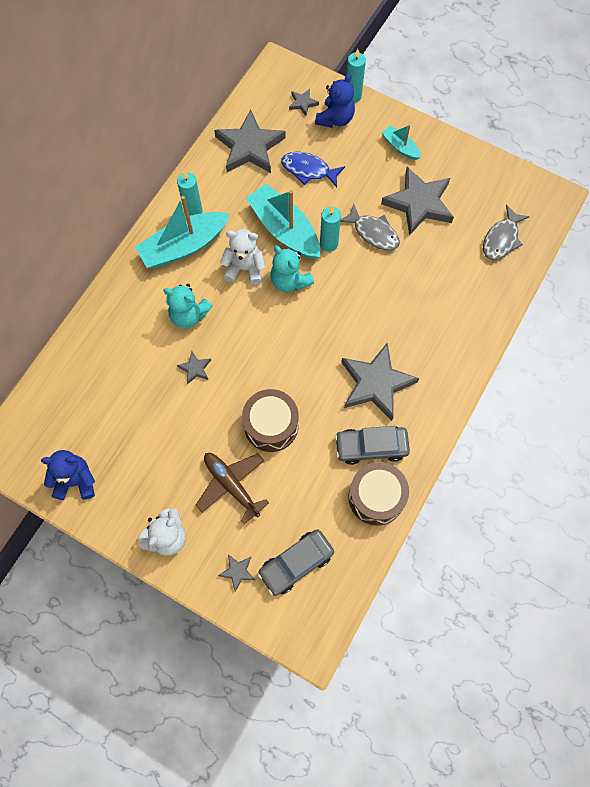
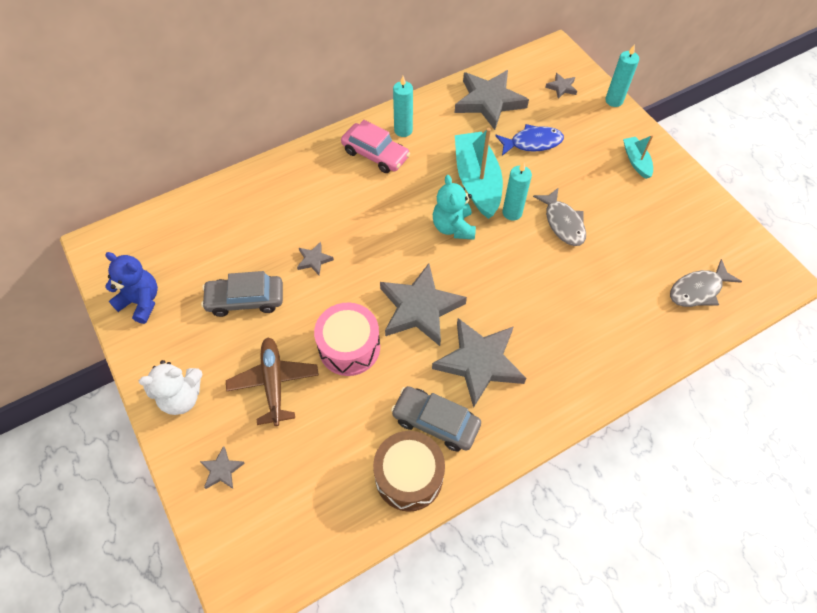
camera: 30 degrees right, 10 degrees down
(184, 246) = (375, 154): turquoise boat -> pink car
(189, 315) = (340, 212): turquoise teddy bear -> none
(244, 268) = (418, 197): white teddy bear -> none
(271, 425) = (349, 347): brown drum -> pink drum
(296, 563) = (283, 496): grey car -> grey car (245, 300)
(308, 170) = (532, 143): blue fish -> blue fish turned 120 degrees clockwise
(335, 119) = (585, 112): blue teddy bear -> none
(419, 203) = (626, 218): grey star -> grey star (419, 308)

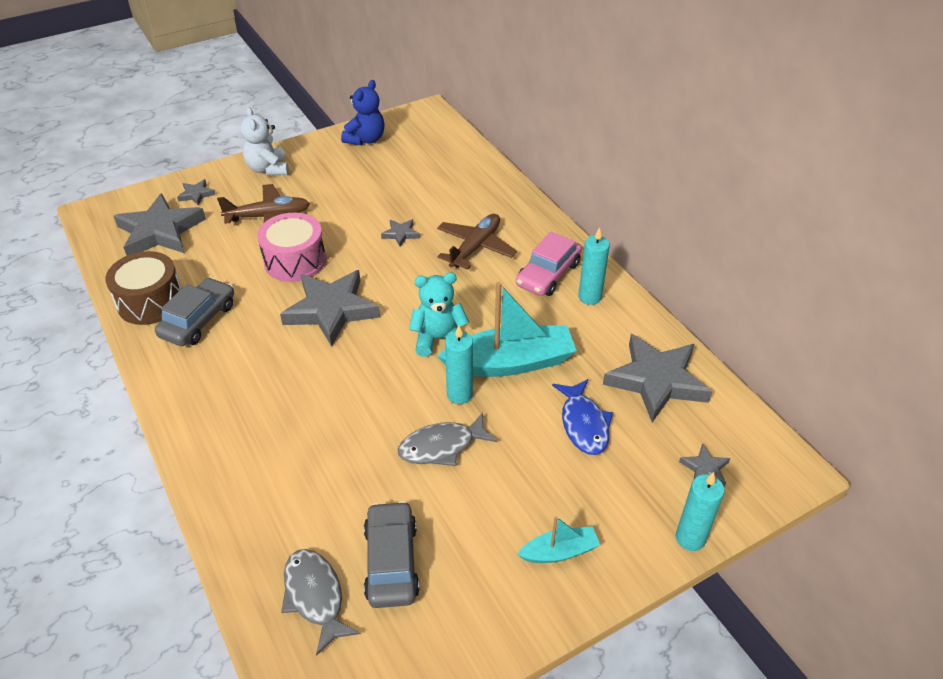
camera: 90 degrees right, 15 degrees down
(245, 300) = (359, 195): grey car -> grey car (391, 561)
(337, 202) = (475, 247): none -> brown plane
(479, 362) = (255, 355): grey star -> grey star (160, 231)

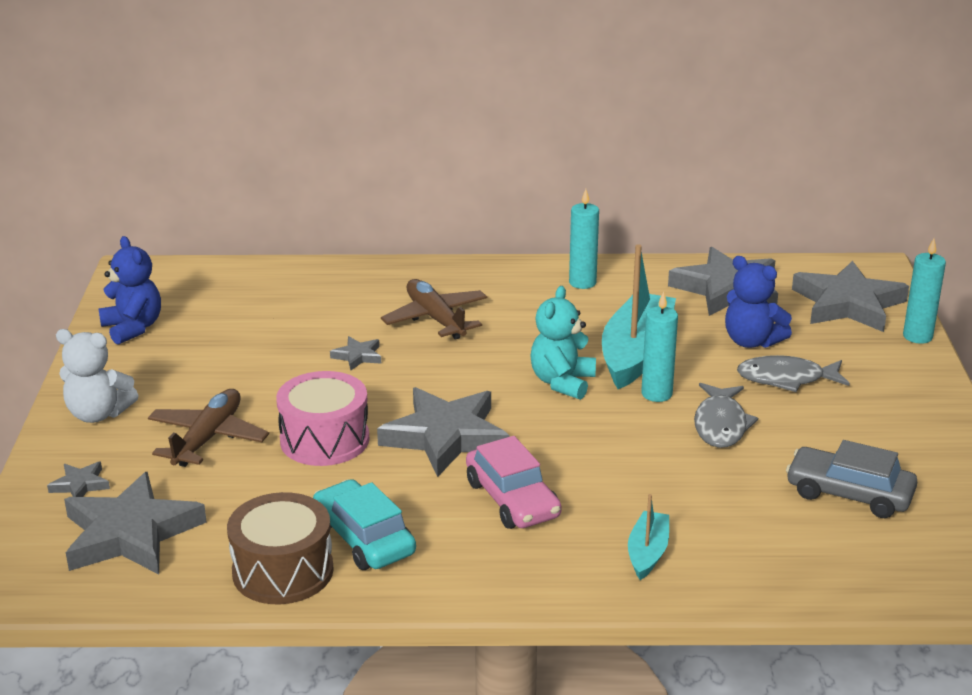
camera: 60 degrees left, 15 degrees down
(198, 320) = (364, 538): grey car -> turquoise car
(315, 596) = (865, 550): grey fish -> grey fish (786, 379)
(548, 274) = (525, 293): pink car -> pink car (512, 499)
(559, 551) = (893, 401): turquoise boat -> turquoise boat (647, 552)
(583, 424) = (751, 341): blue fish -> blue teddy bear
(705, 469) = (848, 304): grey star -> grey star, size x2.28

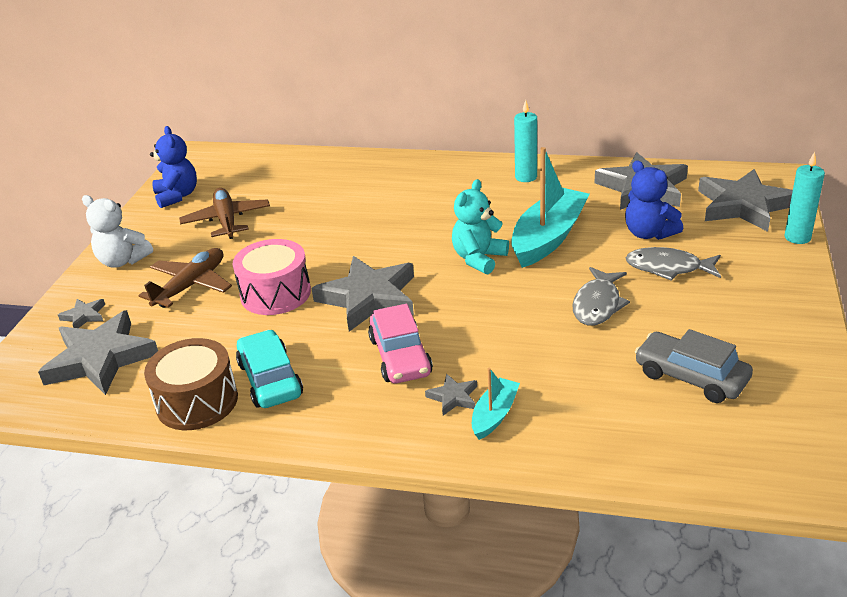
camera: 15 degrees right, 5 degrees up
(358, 356) = (329, 227): grey star -> grey star (453, 397)
(435, 318) = (399, 200): brown plane -> brown plane (226, 220)
(656, 394) = (552, 274): turquoise candle -> none

